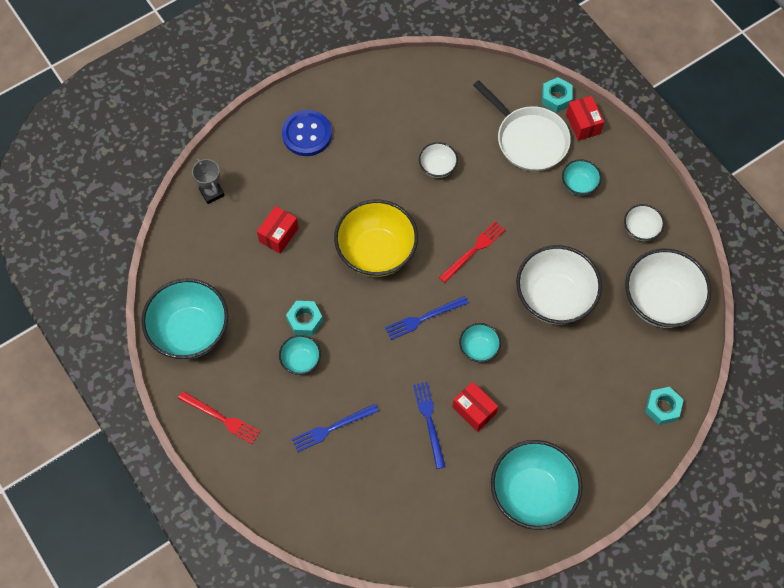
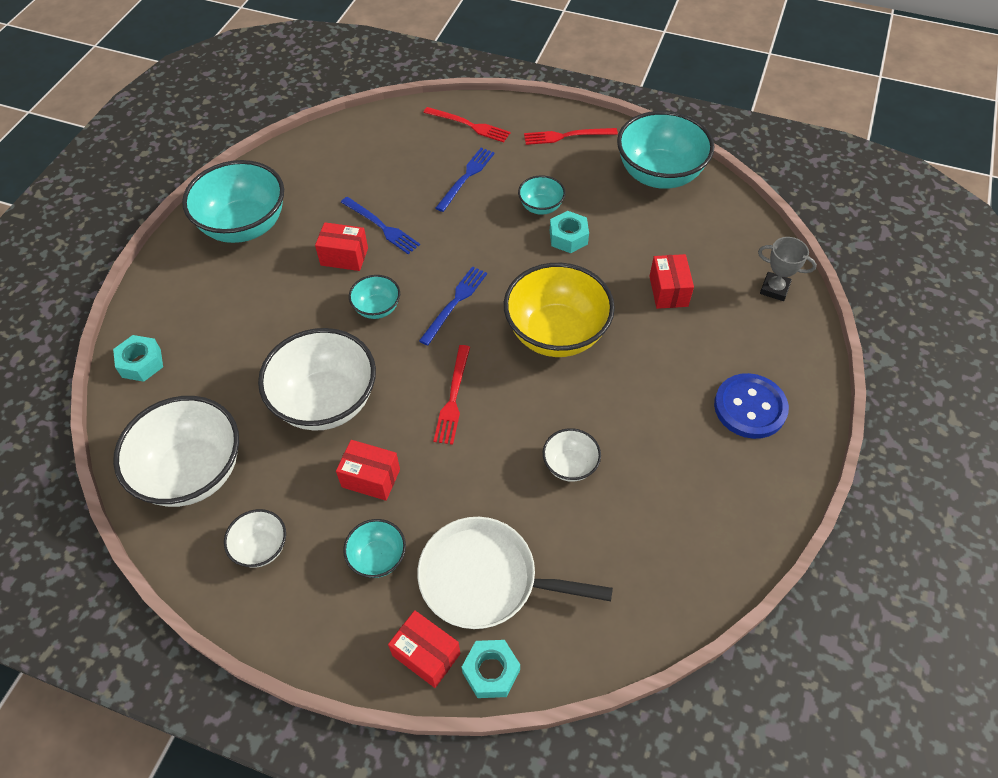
camera: 145 degrees right, 10 degrees down
(286, 485) = (469, 125): none -> red fork
(556, 231) = (371, 478): none -> red box

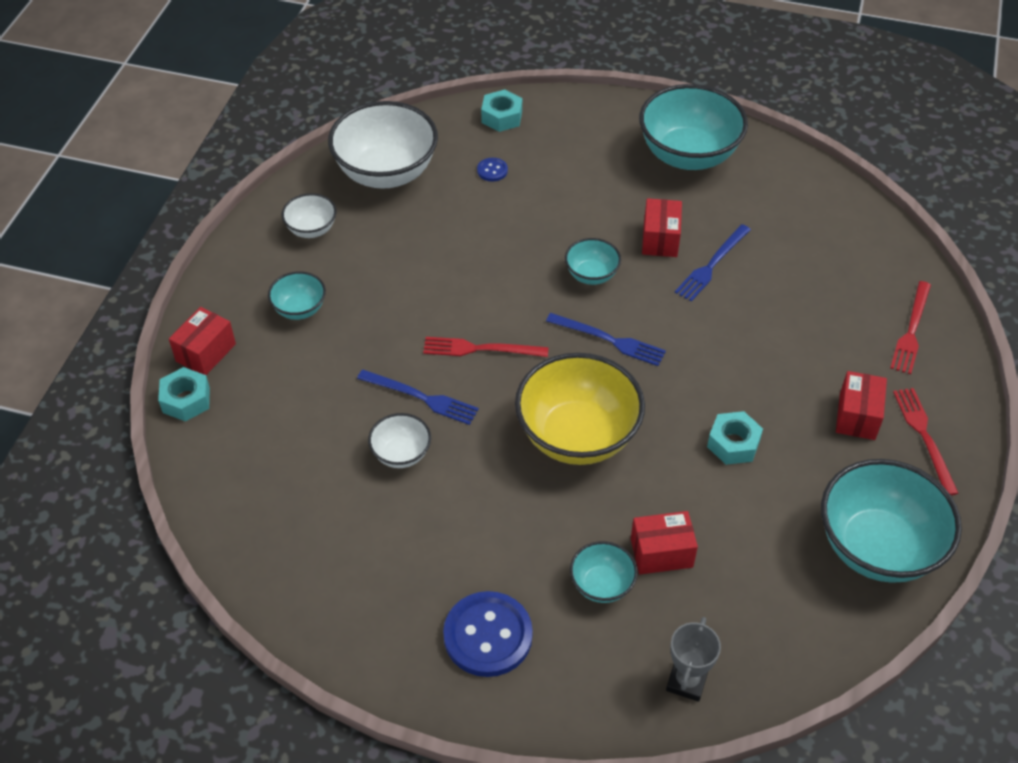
camera: 85 degrees right, 5 degrees down
(219, 376) = (492, 170): none -> blue button
(326, 402) = (468, 250): white bowl -> none
(371, 478) = (382, 294): red box -> red box (857, 416)
(466, 177) = (813, 335): blue fork -> blue fork (421, 397)
(485, 578) = (275, 390): white pan -> none
(541, 207) = (780, 413): turquoise bowl -> turquoise bowl (602, 585)

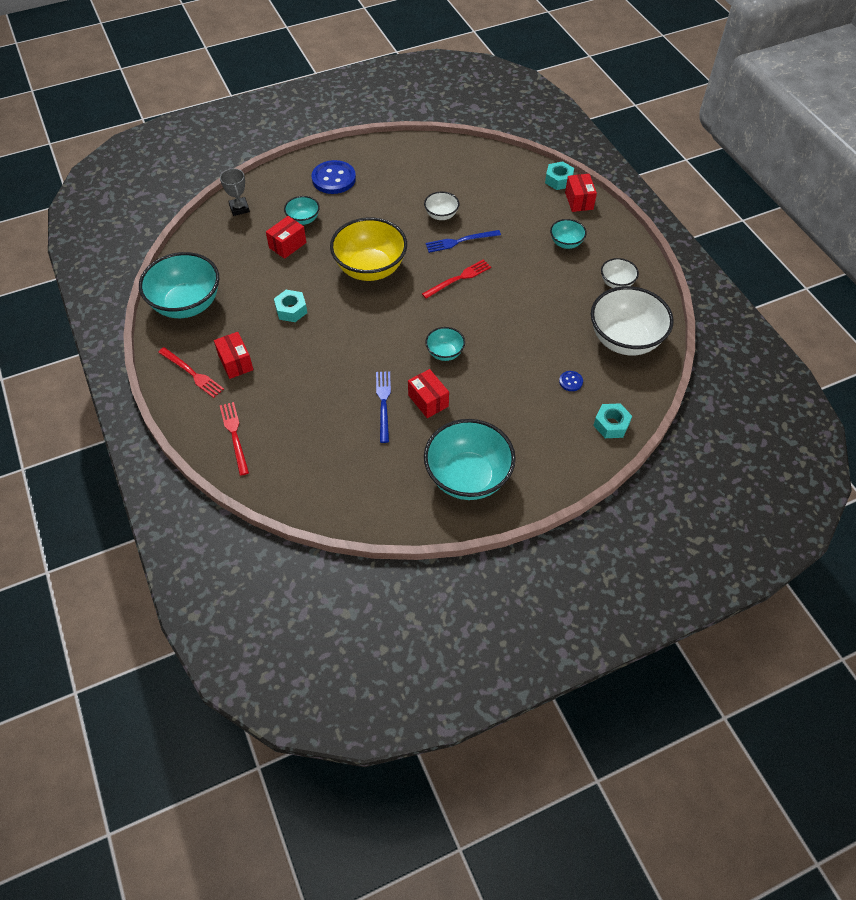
camera: 140 degrees right, 5 degrees up
(609, 340) = (399, 323): blue fork -> none

